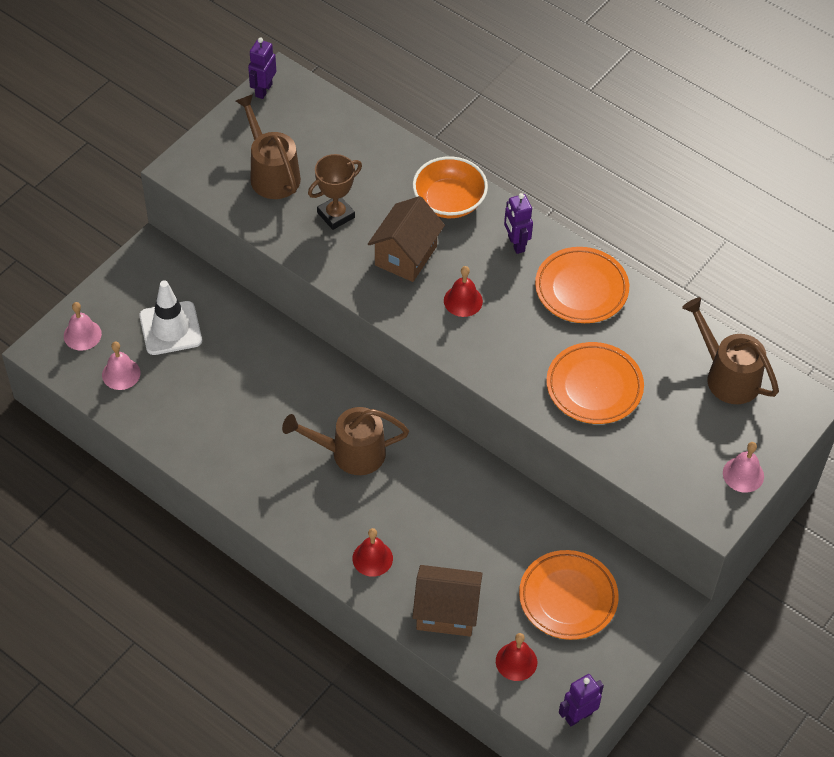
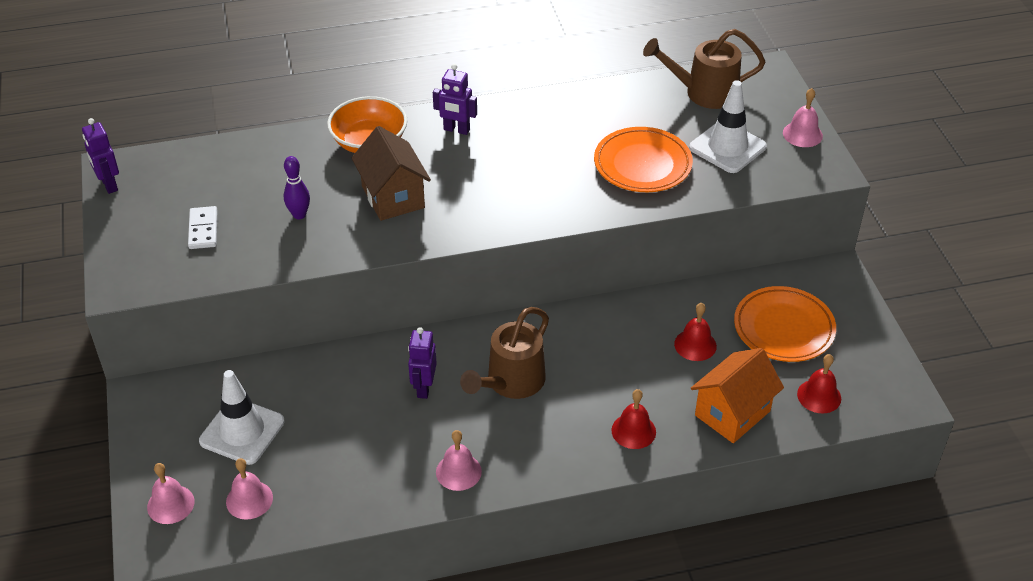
camera: 50 degrees left, 10 degrees down
(243, 475) = (458, 471): none -> pink bell
(271, 173) = (203, 230): brown watering can -> white domino
(336, 215) = (299, 215): brown trophy -> purple bowling pin
(446, 612) = (732, 413): brown house -> orange house
(463, 301) = (477, 189): red bell -> red bell (695, 345)
(578, 716) = (902, 387): purple robot -> purple robot (423, 388)
(581, 289) = (541, 120): orange plate -> none
(673, 431) = (727, 147): none -> white traffic cone

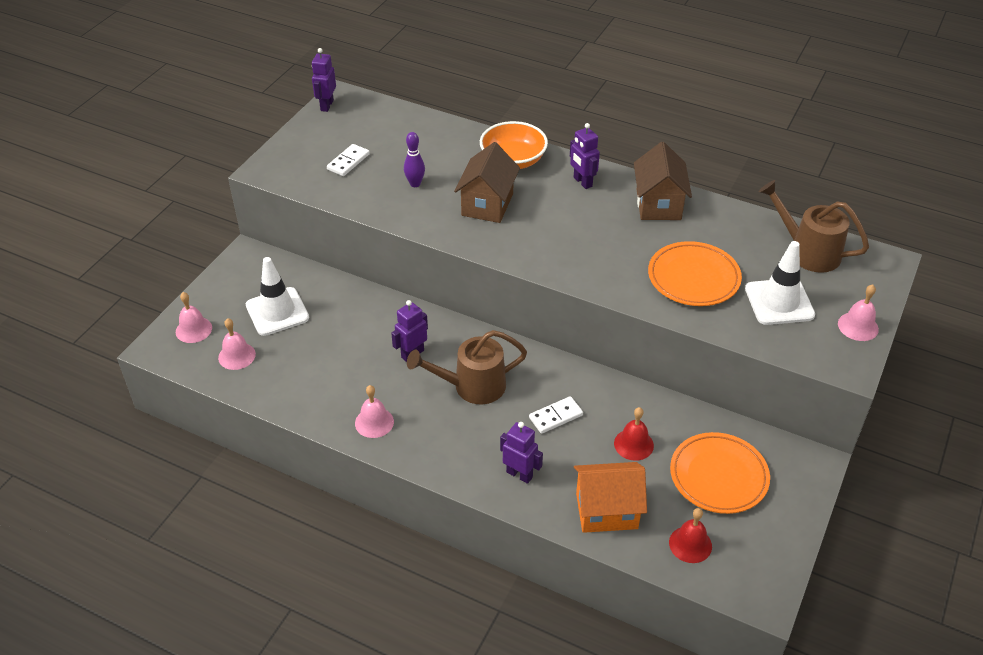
camera: 40 degrees right, 0 degrees up
(544, 116) = (658, 204): none -> brown house
(609, 362) = (555, 416): none -> white domino
(633, 431) = (519, 474): red bell -> purple robot

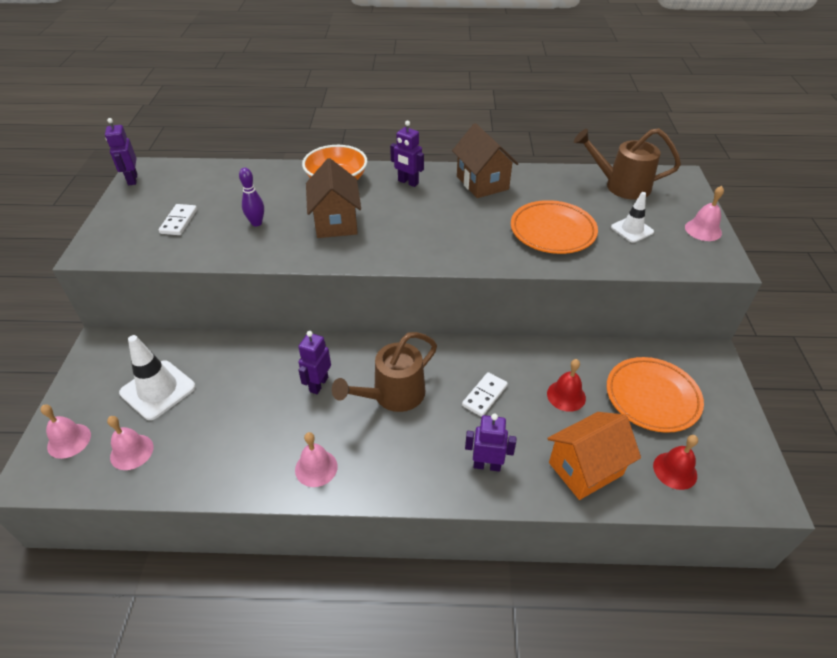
camera: 25 degrees left, 0 degrees up
(779, 302) = (632, 229): white traffic cone -> white traffic cone, size x0.61

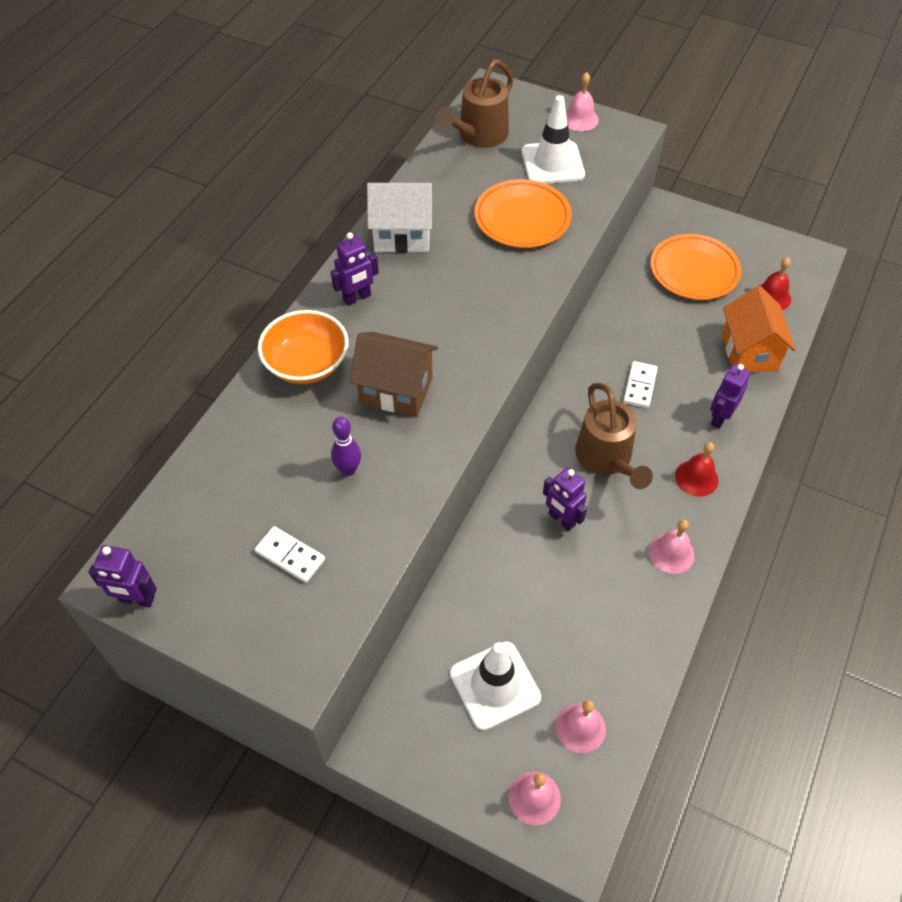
camera: 65 degrees left, 10 degrees up
(482, 183) = (402, 235): brown house -> white house
(484, 395) = (640, 386): white domino -> white domino turned 45 degrees clockwise
(566, 395) = (666, 327): red bell -> red bell (696, 478)
(632, 229) = (552, 163): white traffic cone -> white traffic cone, size x1.64

